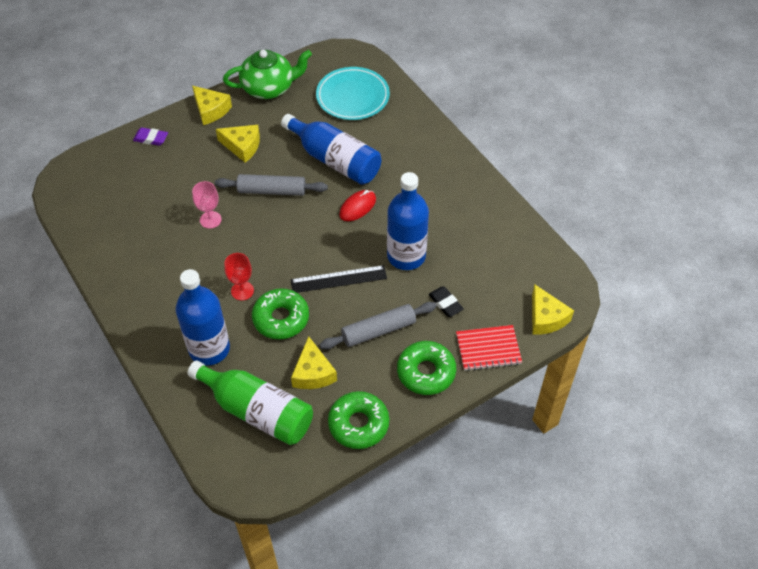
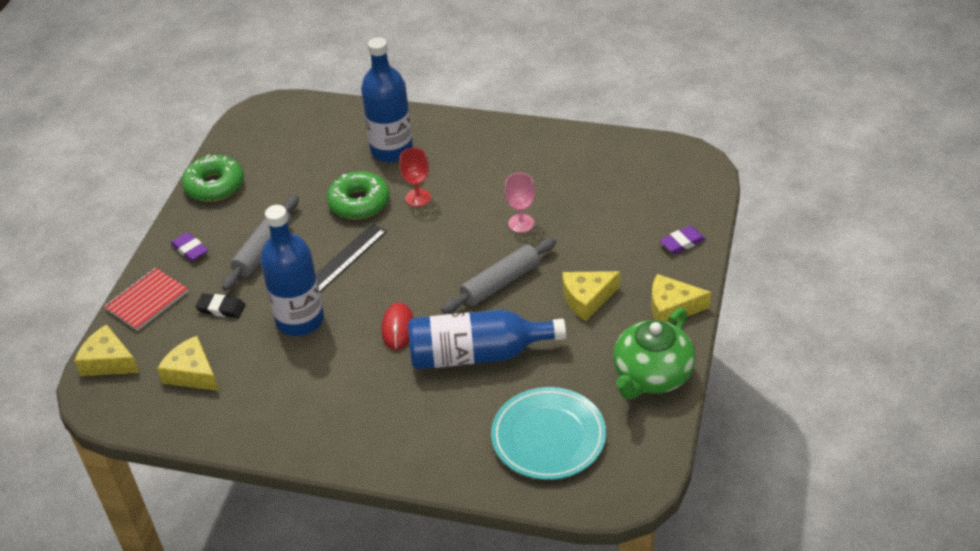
camera: 140 degrees right, 10 degrees down
(257, 411) = (305, 144): green bottle -> none
(313, 373) = (288, 190): yellow cheese -> yellow cheese (192, 373)
(426, 372) = (190, 249): green donut -> purple eraser

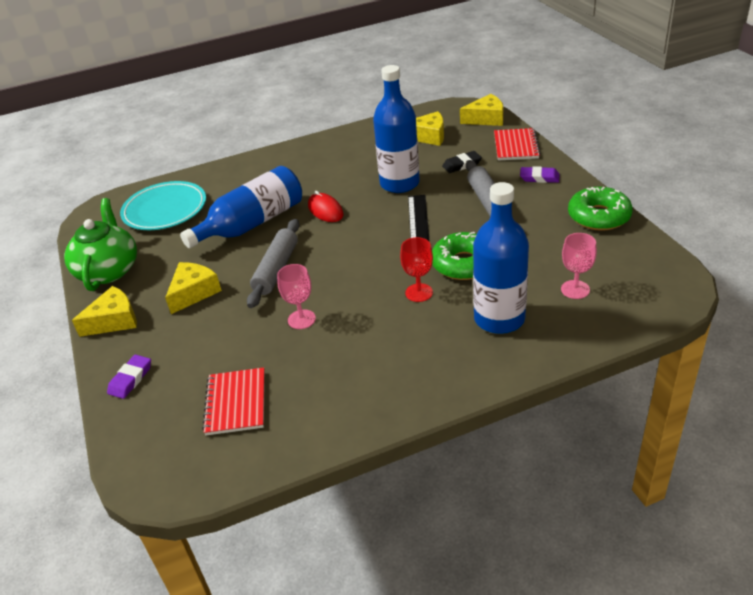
camera: 145 degrees right, 5 degrees down
(319, 143) = (575, 289): none -> pink goblet
(615, 185) = (236, 403): none -> red notebook

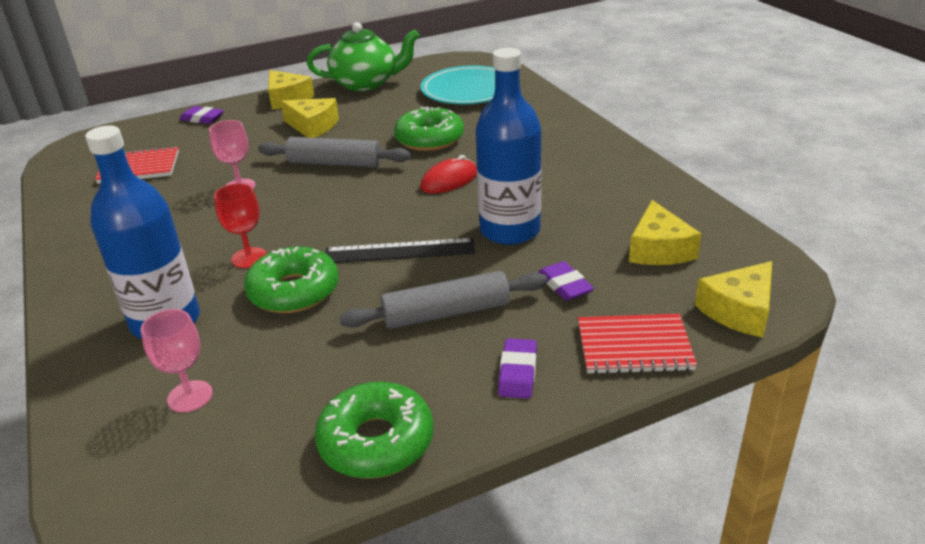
camera: 85 degrees right, 5 degrees down
(252, 224) = (429, 139): blue bottle -> green donut
(462, 165) = (565, 285): black eraser -> purple eraser
(486, 119) = (739, 311): yellow cheese -> yellow cheese turned 60 degrees clockwise

